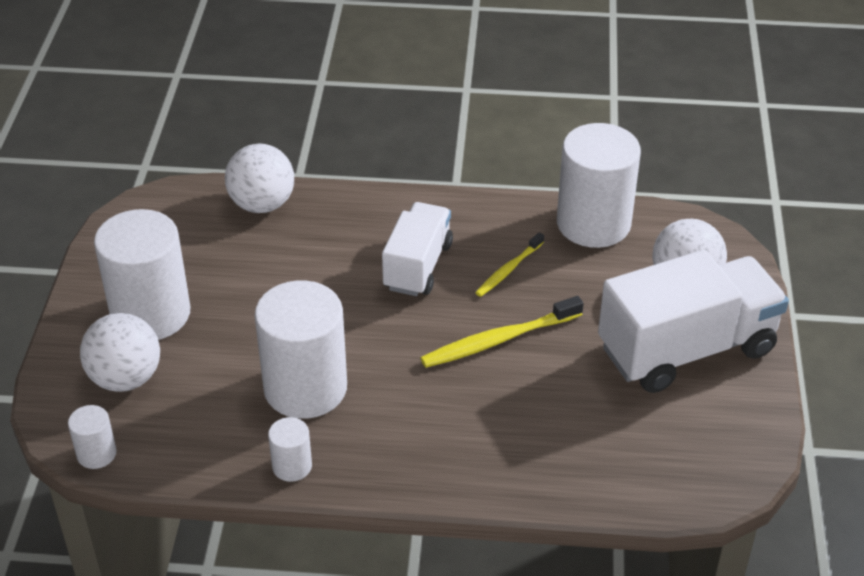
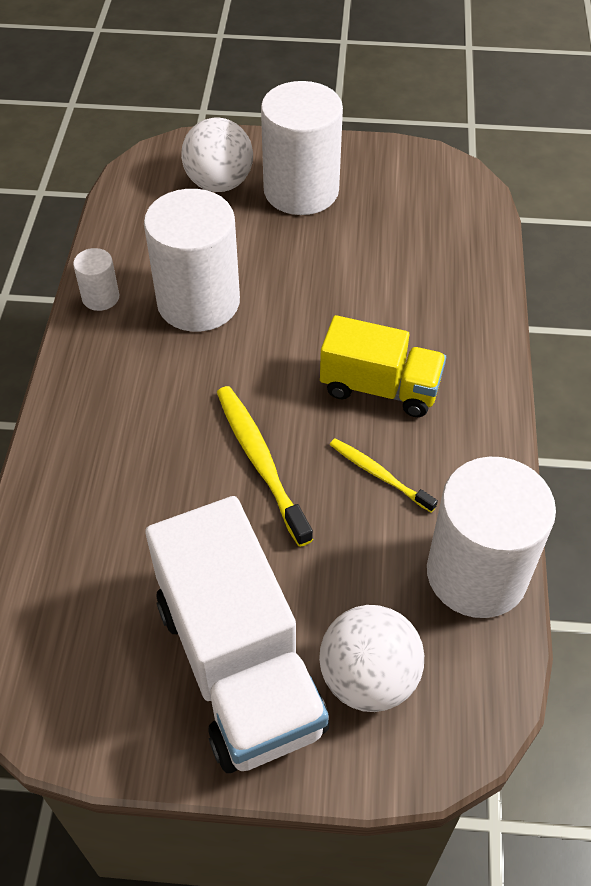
camera: 90 degrees right, 10 degrees up
(96, 454) = (133, 176): white cylinder -> none
(262, 204) = (469, 255): white ball -> none
(417, 266) = (380, 388): white truck -> yellow truck

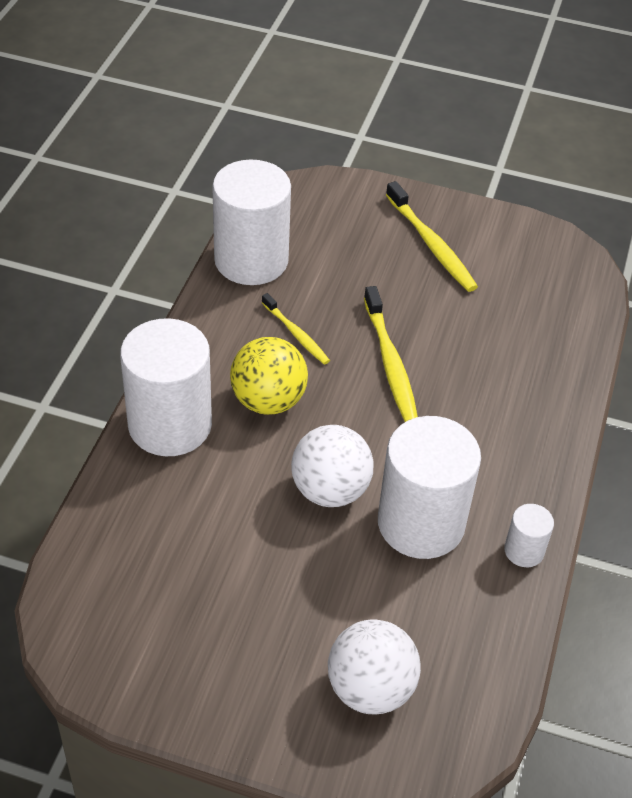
camera: 170 degrees left, 5 degrees down
(239, 665) = (432, 245): white truck -> yellow toothbrush
(301, 191) = (271, 653): white cylinder -> white cylinder (170, 425)
(368, 678) = (348, 223): white ball -> white ball (330, 490)
(380, 388) = (268, 401): yellow truck -> yellow ball

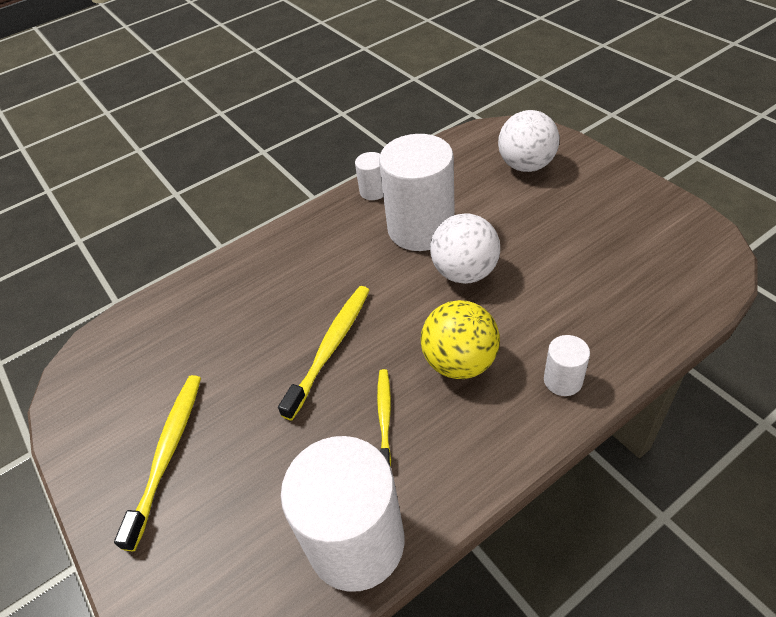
camera: 135 degrees left, 0 degrees up
(170, 425) = (563, 380): white cylinder -> white cylinder, size x0.45

